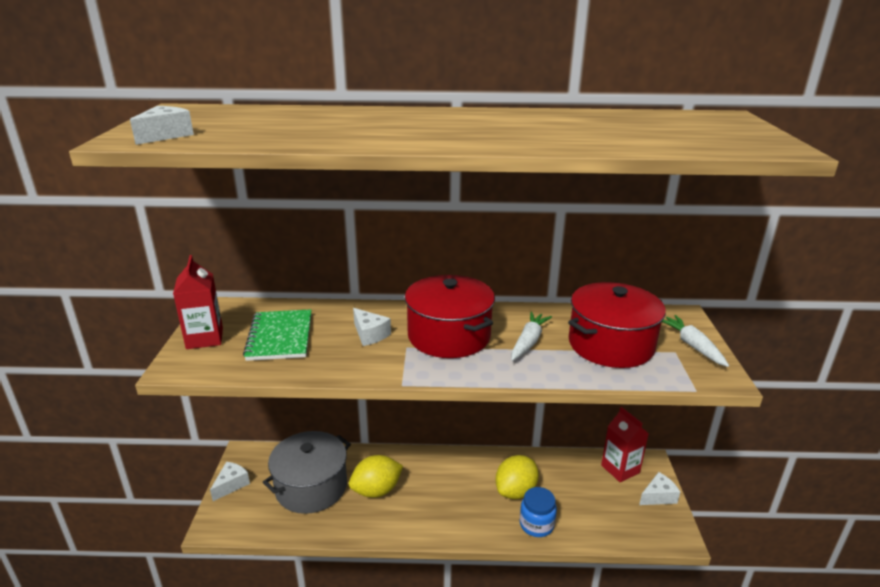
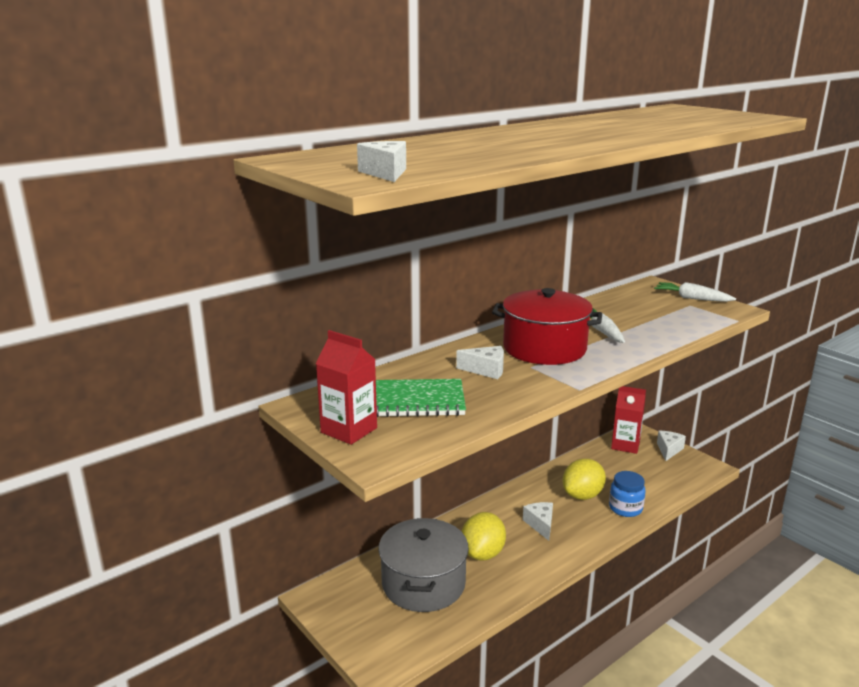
camera: 40 degrees left, 5 degrees down
(231, 485) = (344, 627): white cheese -> white cheese (540, 524)
(280, 337) = (417, 401): green notebook -> green notebook turned 45 degrees counterclockwise
(515, 491) = (582, 495): yellow lemon -> yellow lemon turned 45 degrees clockwise
(610, 344) = (650, 314): red pot -> none

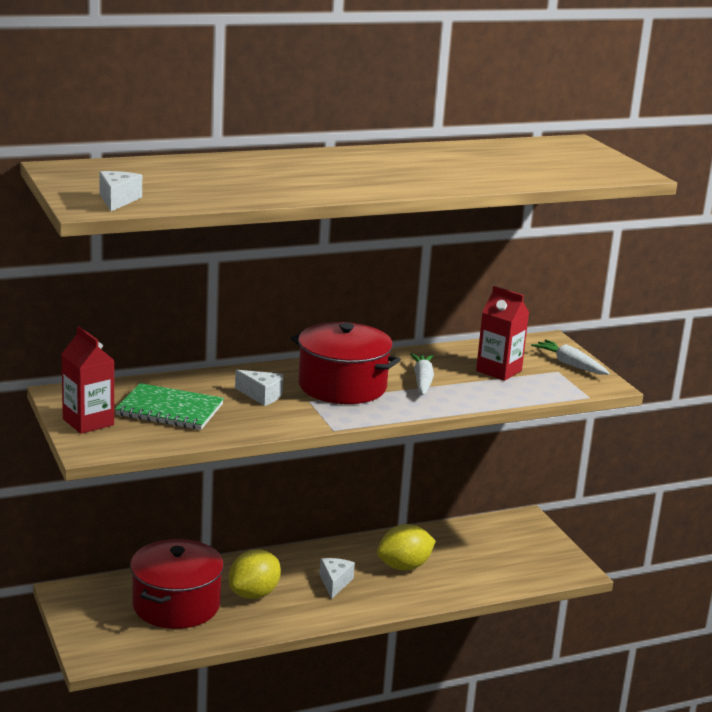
camera: 15 degrees right, 0 degrees up
(423, 583) = (176, 605): grey pot -> red pot
(625, 445) = (500, 529): red carton -> red carton (499, 371)
(625, 508) = (441, 588): blue jar -> none
(668, 450) = (547, 544): white cheese -> none

